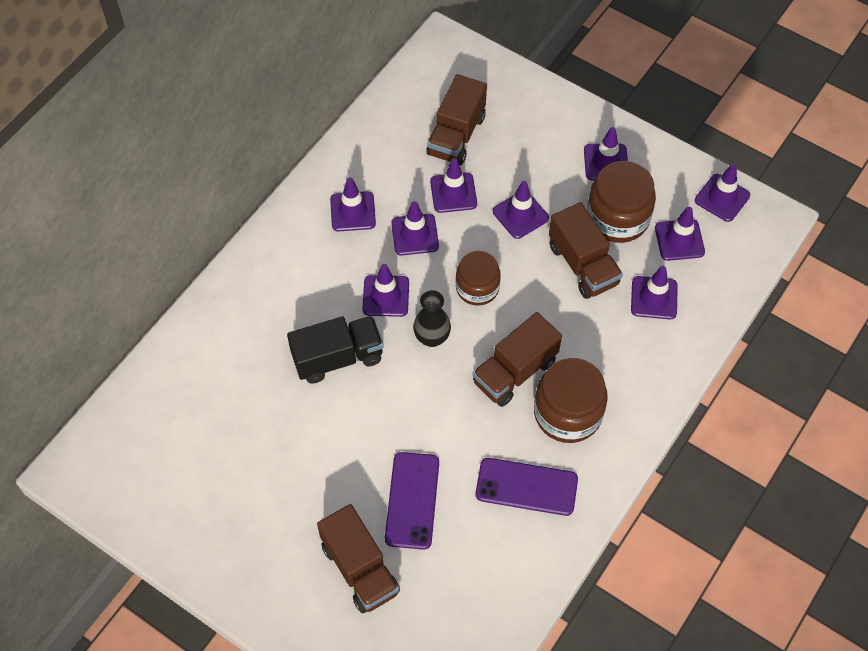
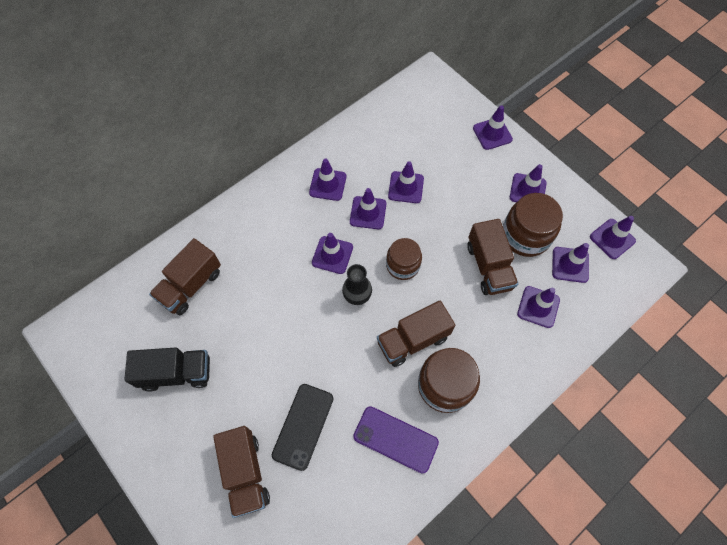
camera: 15 degrees right, 5 degrees up
(337, 358) = (282, 294): black truck -> black truck (176, 373)
(412, 500) = (303, 426): purple phone -> black phone
(456, 135) = (420, 145): brown truck -> brown truck (191, 285)
(520, 215) = (451, 216): purple traffic cone -> purple traffic cone (492, 134)

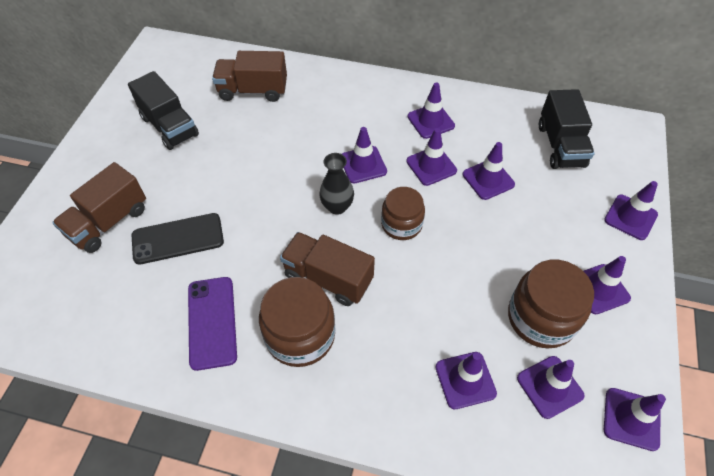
camera: 55 degrees right, 10 degrees down
(411, 125) = (560, 146): none -> black truck
(489, 266) = (469, 302): brown truck -> none

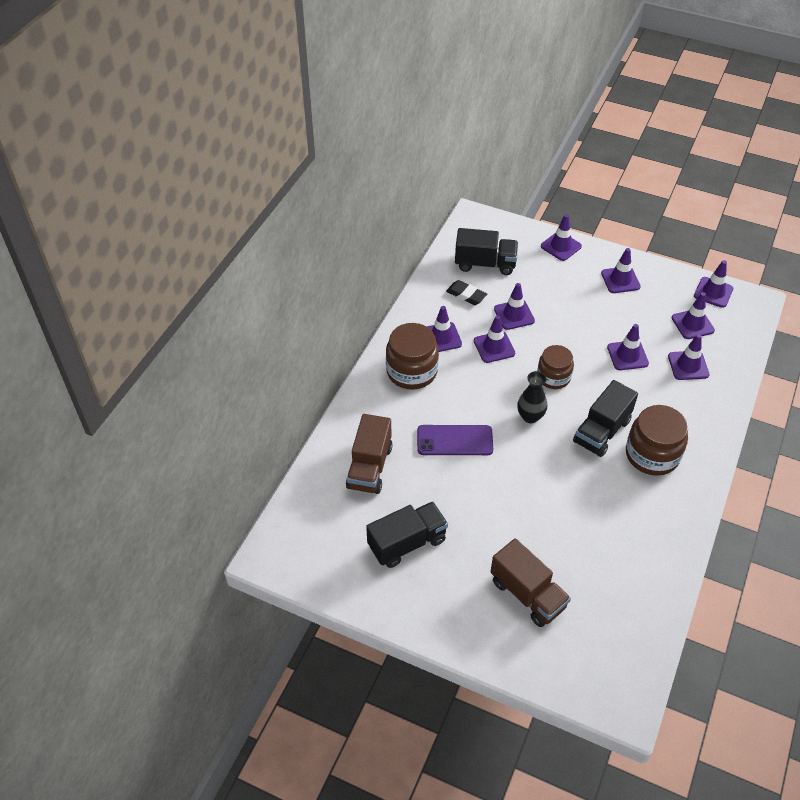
camera: 80 degrees left, 5 degrees down
(178, 239) = (553, 536): black phone -> none
(212, 322) = (638, 512): purple phone -> purple phone (454, 440)
(328, 278) = (602, 431): brown truck -> black truck
(363, 164) = (485, 392): purple traffic cone -> purple traffic cone (627, 355)
(502, 134) = (466, 295): none -> black eraser
(541, 318) = (642, 315): brown jar -> brown jar (411, 371)

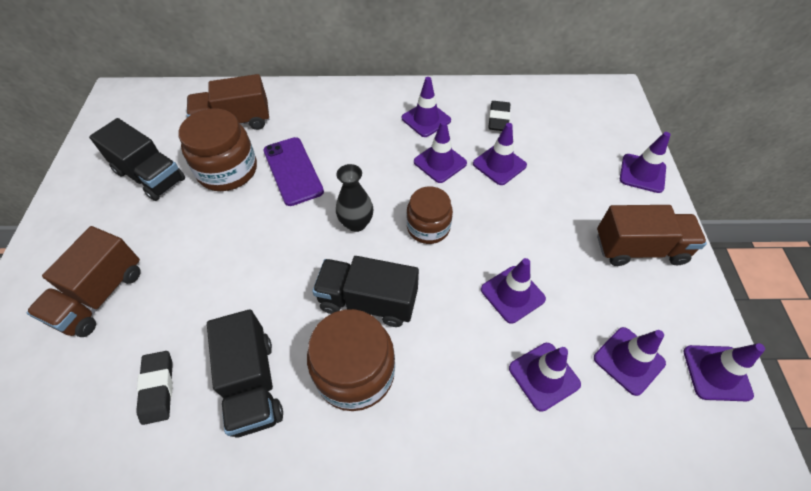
camera: 65 degrees right, 5 degrees up
(411, 371) = (367, 113): brown jar -> brown jar (227, 170)
(485, 264) = (556, 119): black truck -> black truck (252, 384)
(620, 280) = (639, 249): purple traffic cone -> brown truck
(623, 566) = (158, 388): none -> black eraser

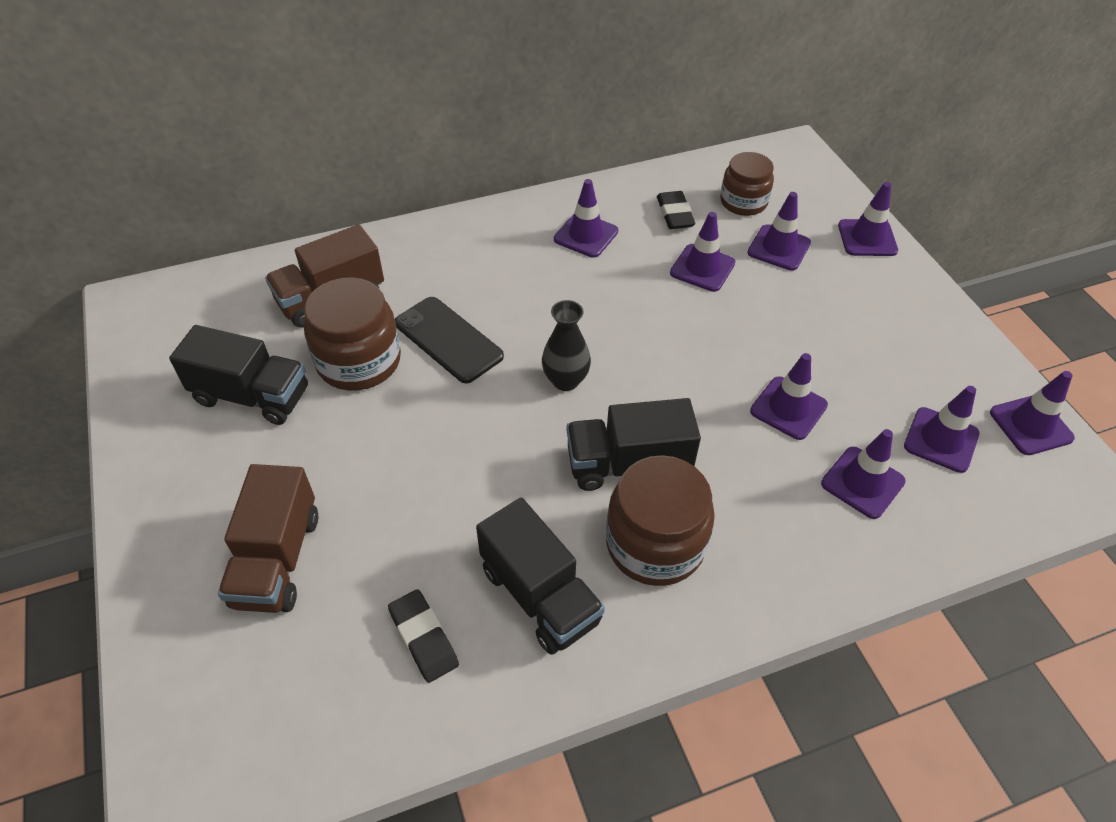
camera: 20 degrees left, 5 degrees down
(293, 171) = (448, 340): purple phone -> black phone
(428, 227) = (655, 362): brown jar -> brown jar (743, 202)
(440, 162) = (630, 283): purple traffic cone -> purple traffic cone (778, 248)
(639, 249) = (900, 321): brown truck -> none

